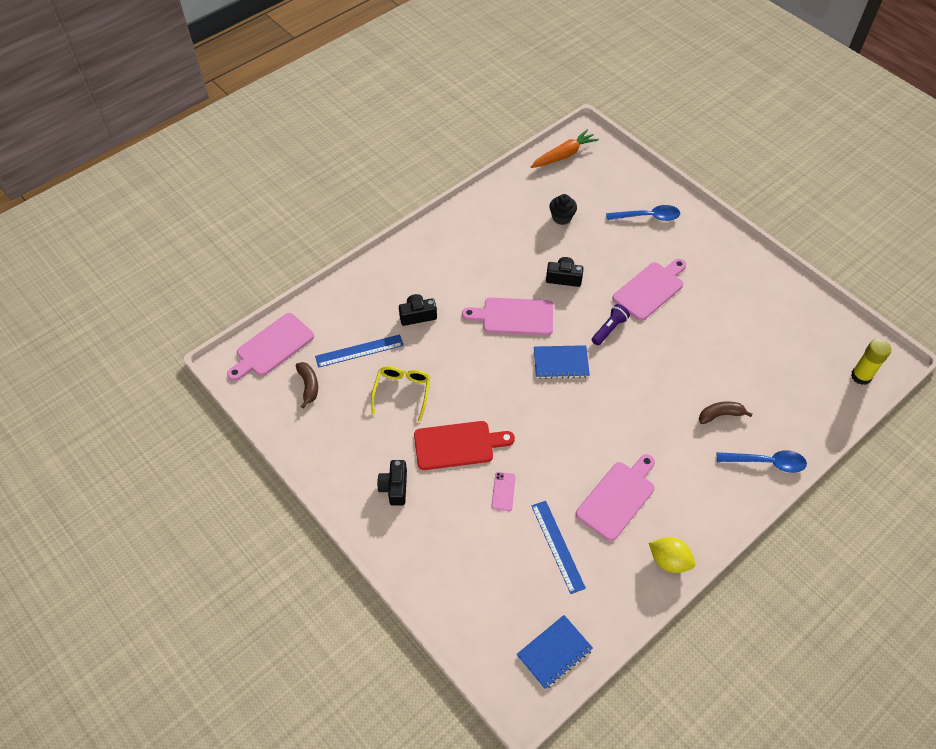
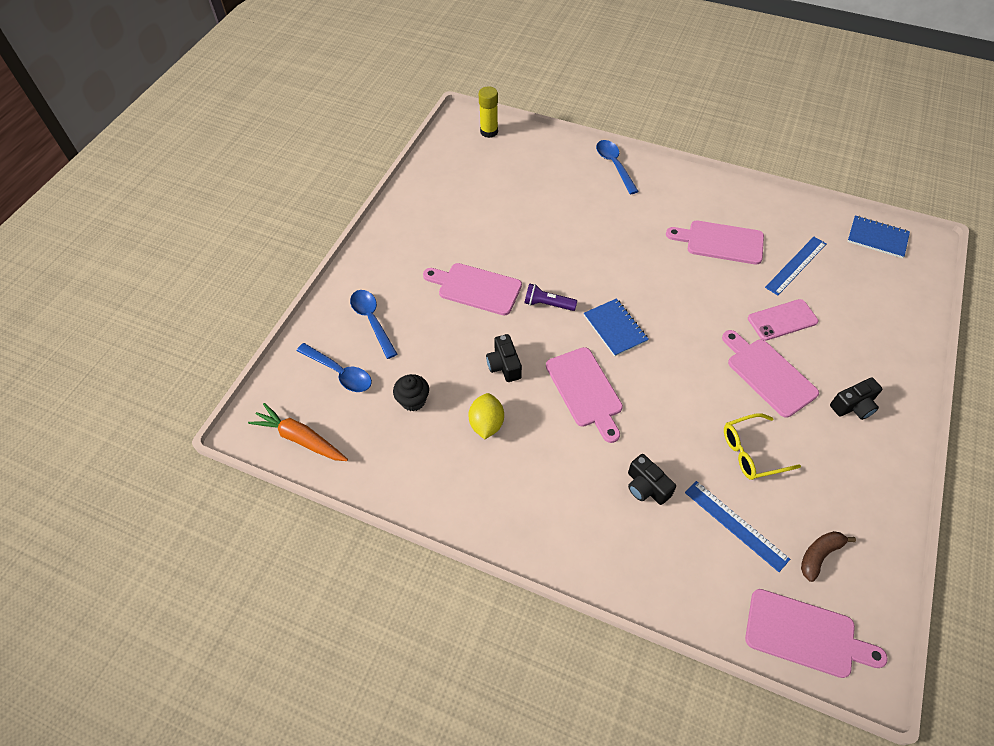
camera: 115 degrees left, 0 degrees up
(458, 445) = (768, 374): red cutting board -> pink cutting board
(503, 491) = (782, 320): pink phone -> pink phone, size x1.57
(608, 187) = (339, 372): none -> blue spoon
(669, 561) = (746, 197): yellow lemon -> yellow lemon (486, 424)
(720, 415) = (589, 202): brown banana -> none

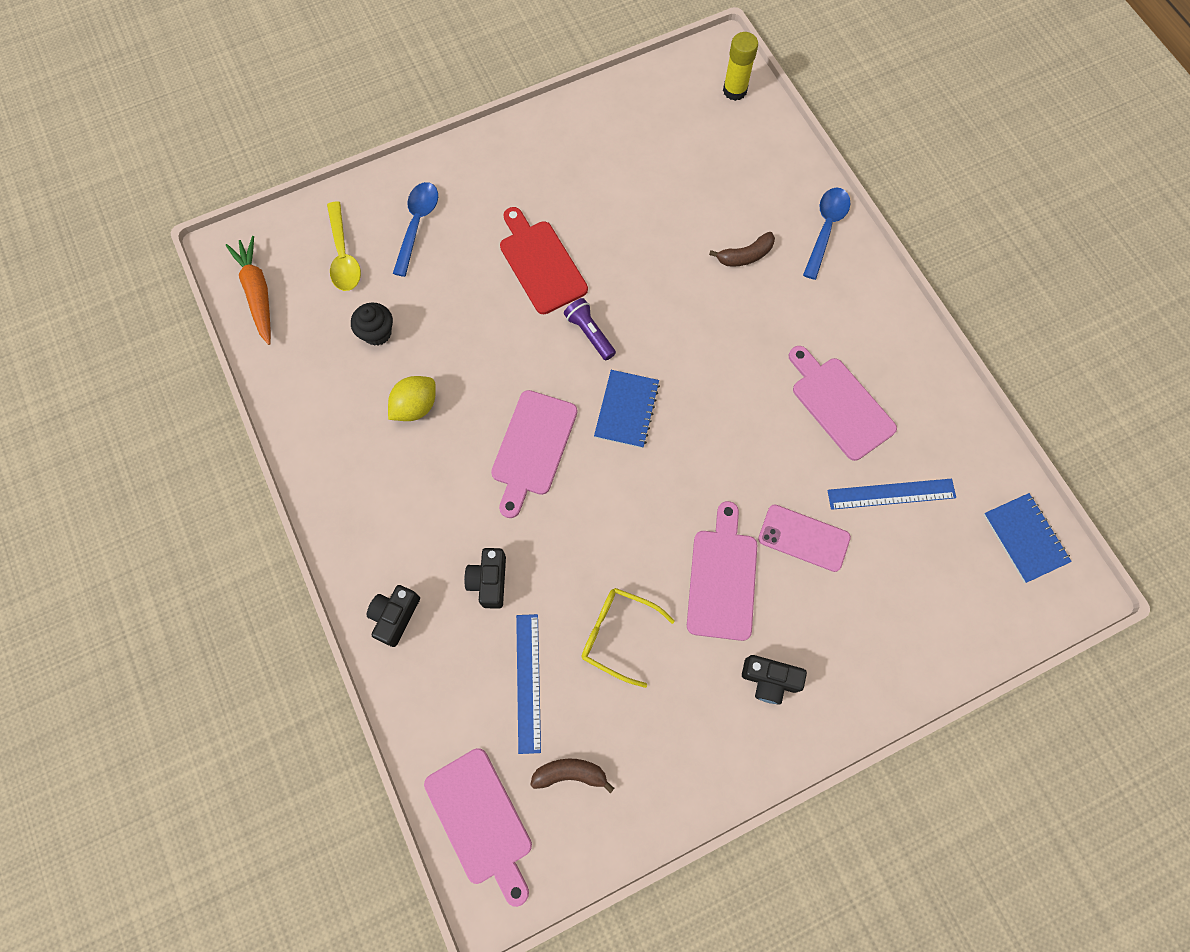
camera: 40 degrees right, 15 degrees up
(339, 372) = (343, 255): blue spoon -> yellow spoon
(476, 288) = (541, 263): pink cutting board -> red cutting board
(504, 365) = (486, 363): black camera -> black camera (395, 616)
(588, 205) = (745, 256): none -> brown banana

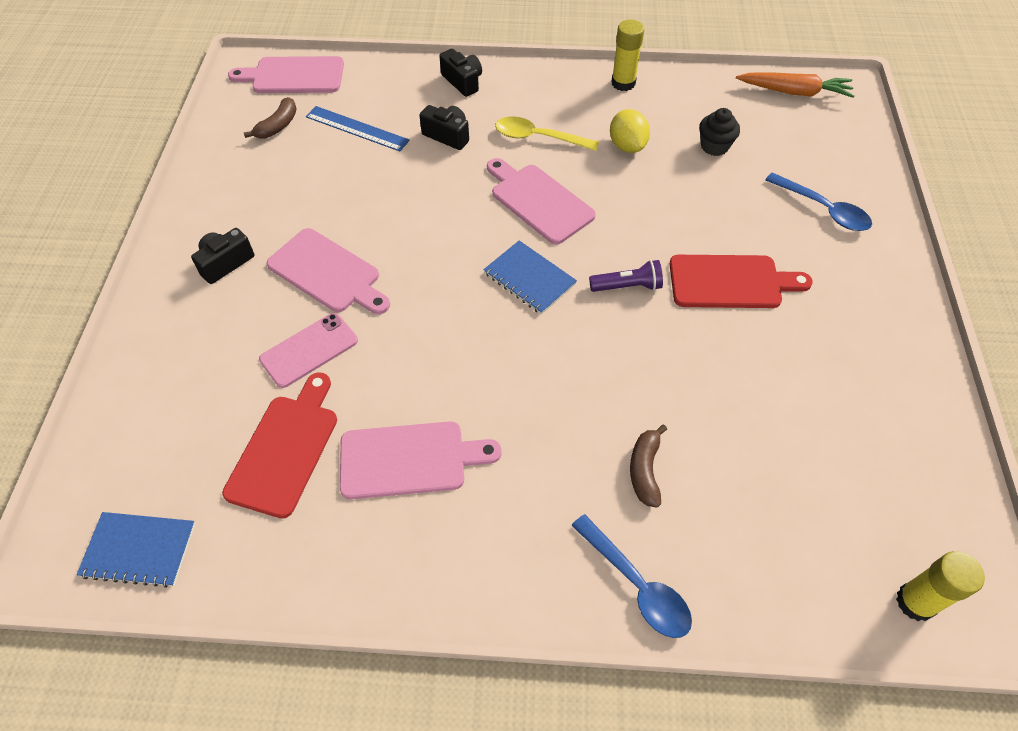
camera: 120 degrees right, 15 degrees down
(318, 451) = (623, 83): none -> yellow glue stick
(343, 255) = (810, 151): yellow spoon -> yellow spoon (538, 138)
(618, 634) = (344, 189): yellow glasses -> none
(891, 494) = (286, 449): blue ruler -> red cutting board

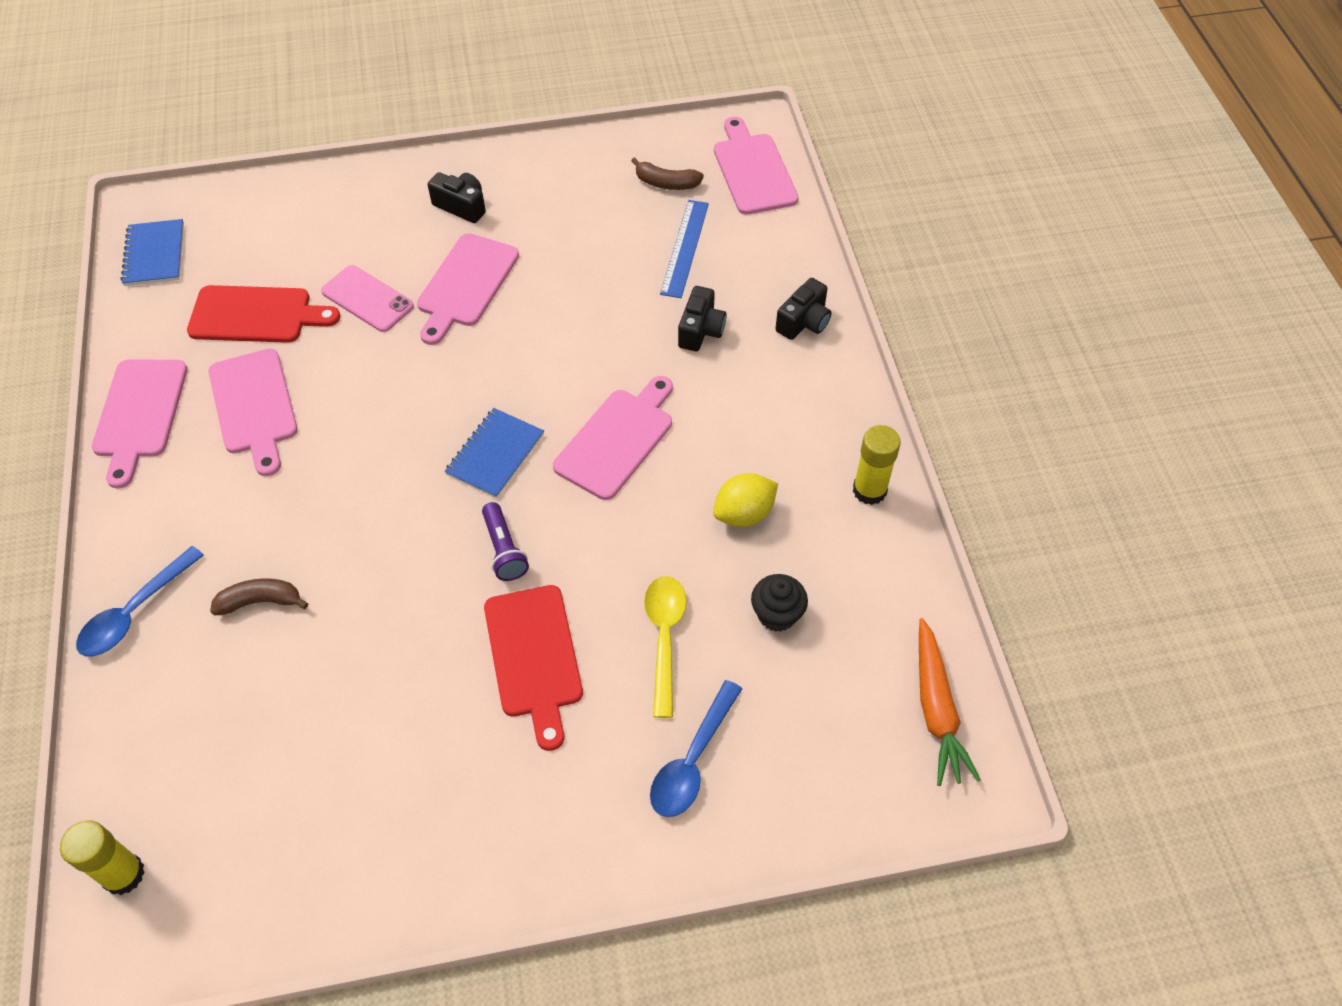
camera: 75 degrees right, 0 degrees up
(379, 574) = (139, 414): none -> pink cutting board
(538, 138) = (727, 418): yellow spoon -> yellow spoon (664, 638)

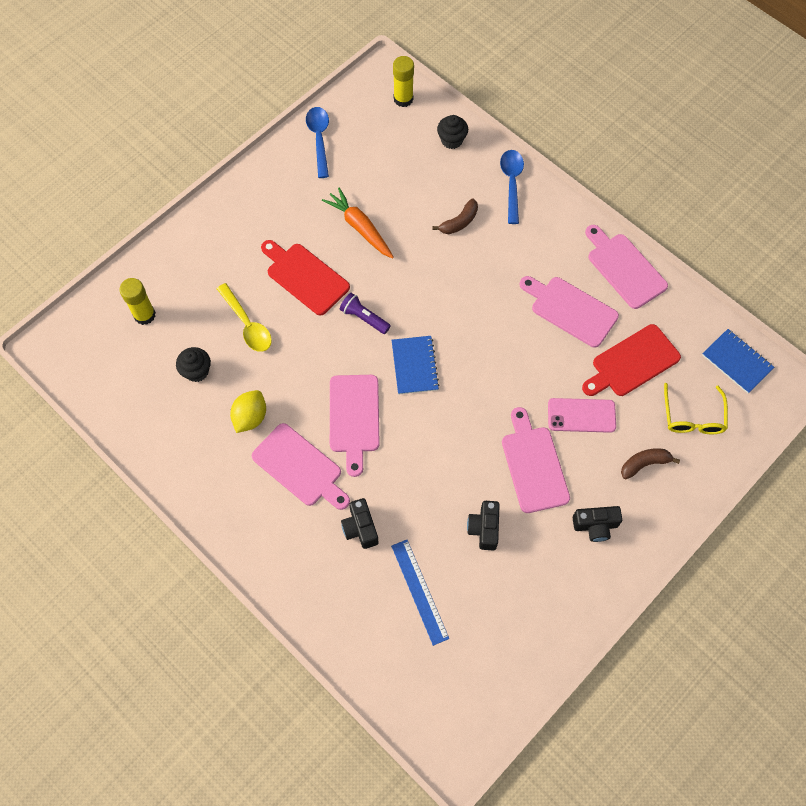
camera: 145 degrees right, 10 degrees up
(135, 740) = (451, 140): none -> black cupcake
(261, 235) = (693, 417): none -> yellow glasses
(666, 183) = (477, 645): brown banana -> brown banana (644, 464)
(692, 760) = (195, 278): blue spoon -> blue spoon (319, 139)
(753, 170) = (424, 704): pink cutting board -> pink cutting board (300, 467)
(804, 322) = (298, 579): black camera -> black camera (484, 528)
(869, 490) = (186, 477): yellow glue stick -> yellow glue stick (144, 315)
(936, 709) = (86, 372): orange carrot -> orange carrot (360, 227)

